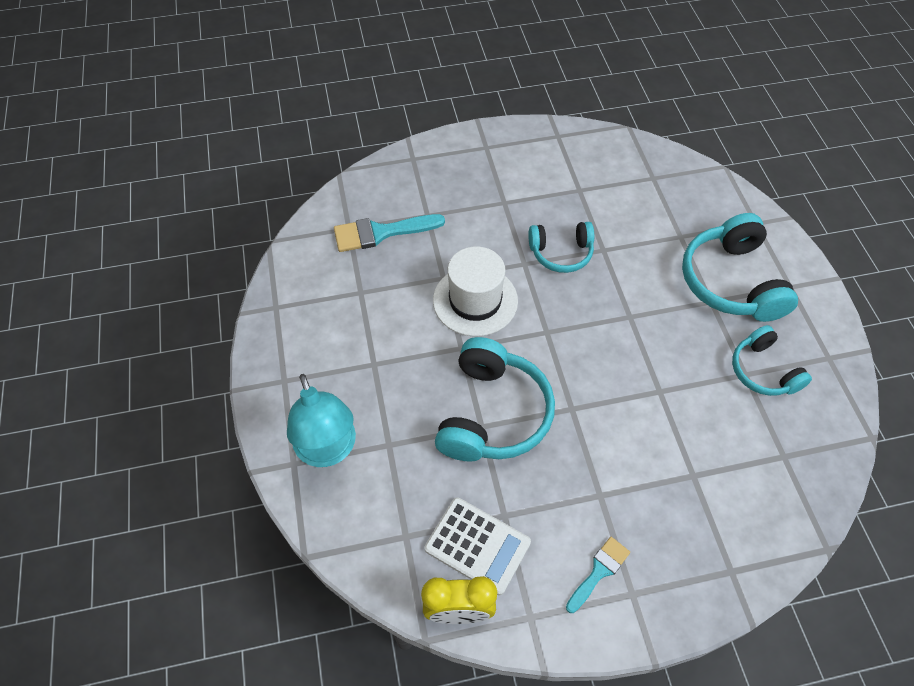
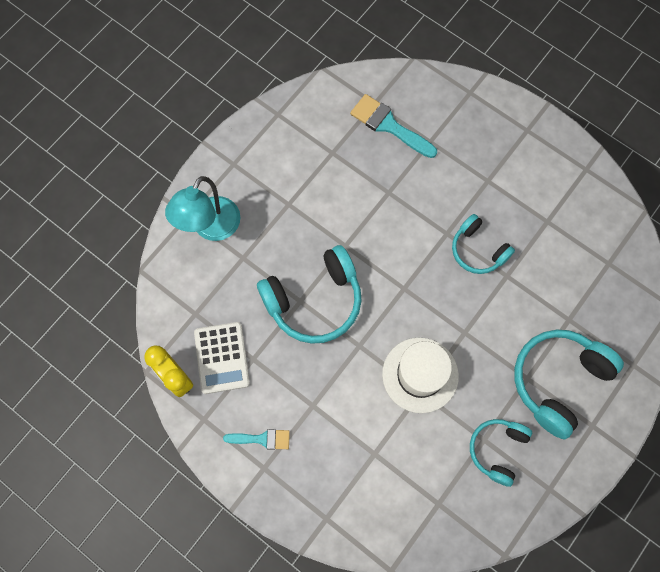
camera: 50 degrees right, 15 degrees up
(475, 300) = (388, 226): white hat -> white hat (420, 375)

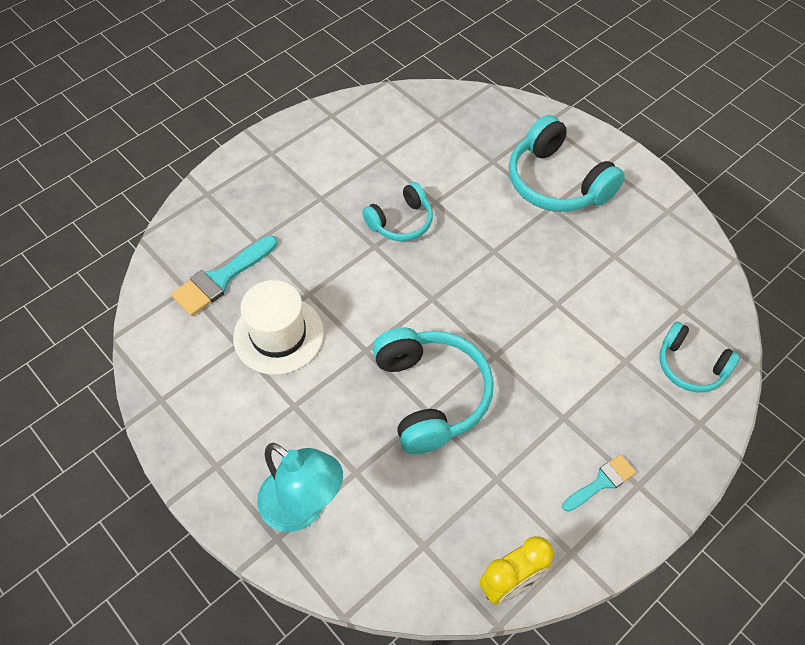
camera: 80 degrees left, 15 degrees down
(222, 358) = (490, 518): white calculator -> none
(262, 439) = (602, 482): turquoise brush -> turquoise brush turned 45 degrees clockwise
(420, 375) = (537, 301): white hat -> white hat (278, 335)
(497, 450) = (626, 246): turquoise headphones -> turquoise headphones (690, 366)

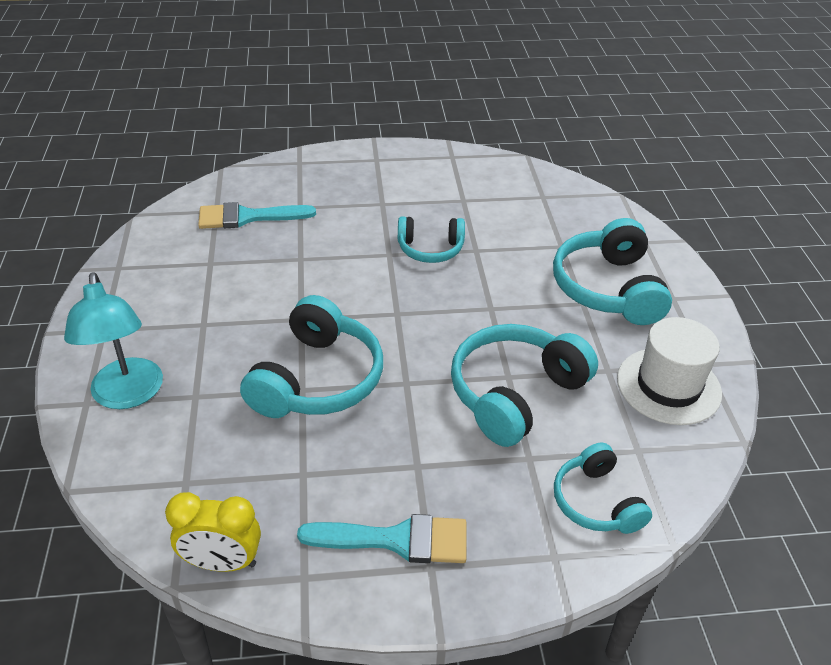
camera: 35 degrees right, 15 degrees down
(278, 335) = (246, 273): white hat -> white hat (668, 386)
(573, 315) = (515, 393): none -> turquoise headphones
(602, 482) = (397, 540): turquoise brush -> turquoise brush, size x1.63

